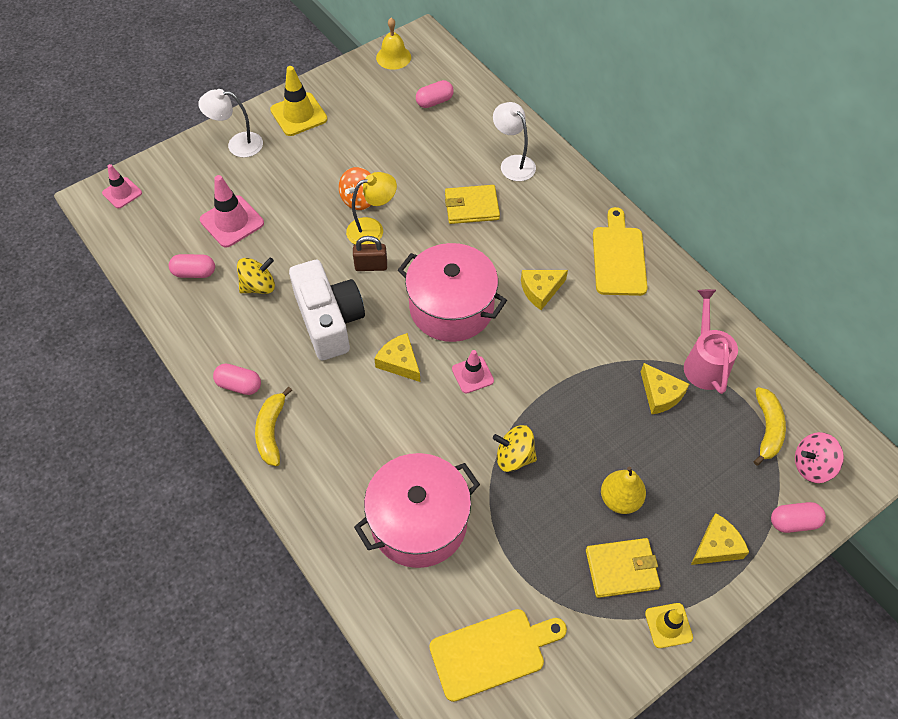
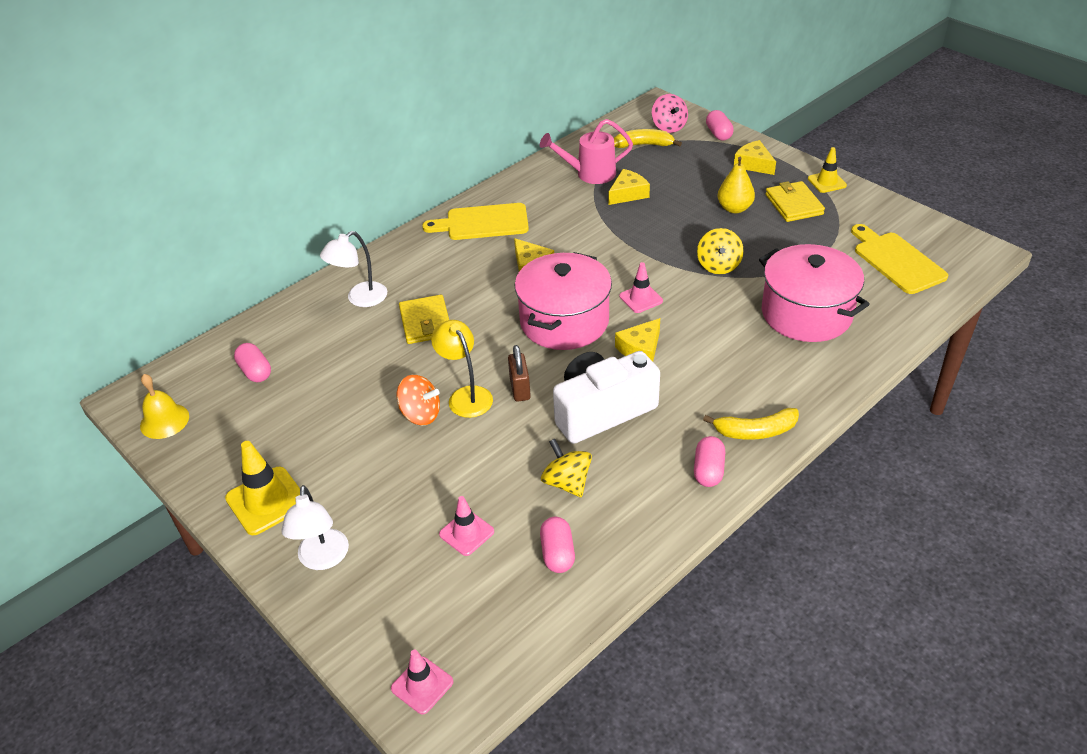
camera: 95 degrees left, 15 degrees down
(232, 221) = (466, 533): pink traffic cone -> pink traffic cone, size x0.62

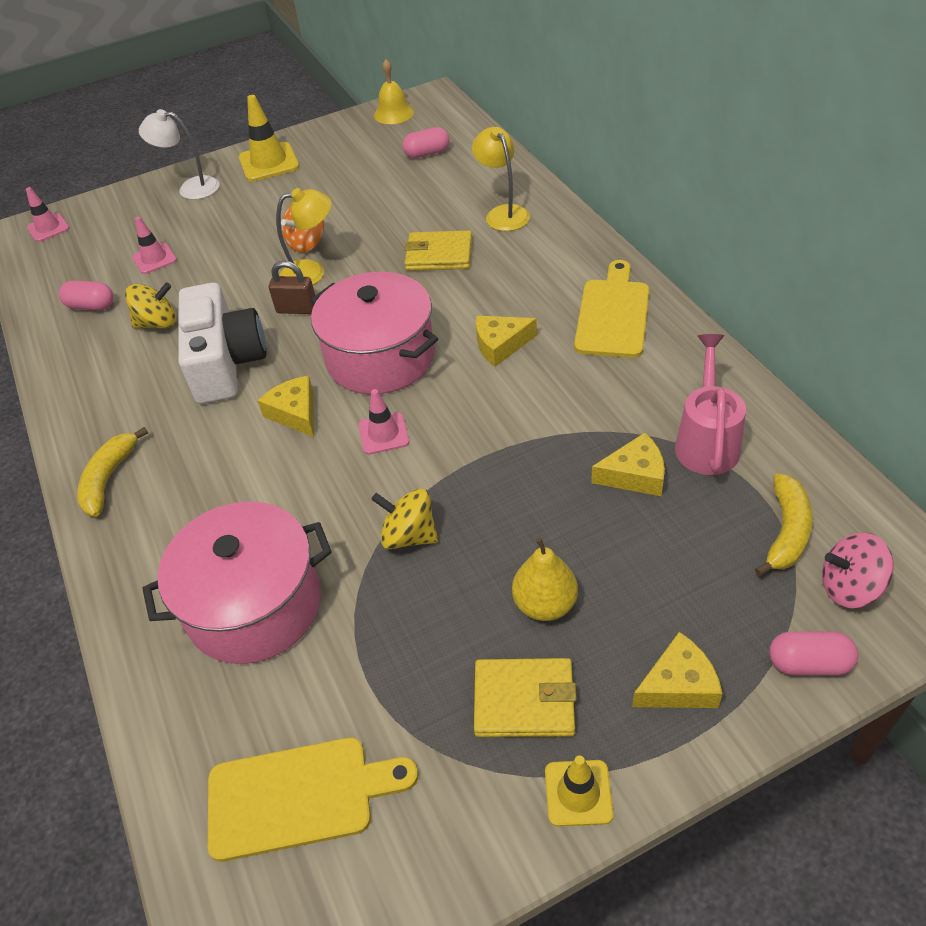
camera: 110 degrees right, 5 degrees up
(360, 299) = (503, 213): white lamp -> yellow lamp
(628, 194) = (634, 475): yellow cheese -> yellow cheese turned 75 degrees counterclockwise
(708, 470) = (92, 424): pink capsule -> none

